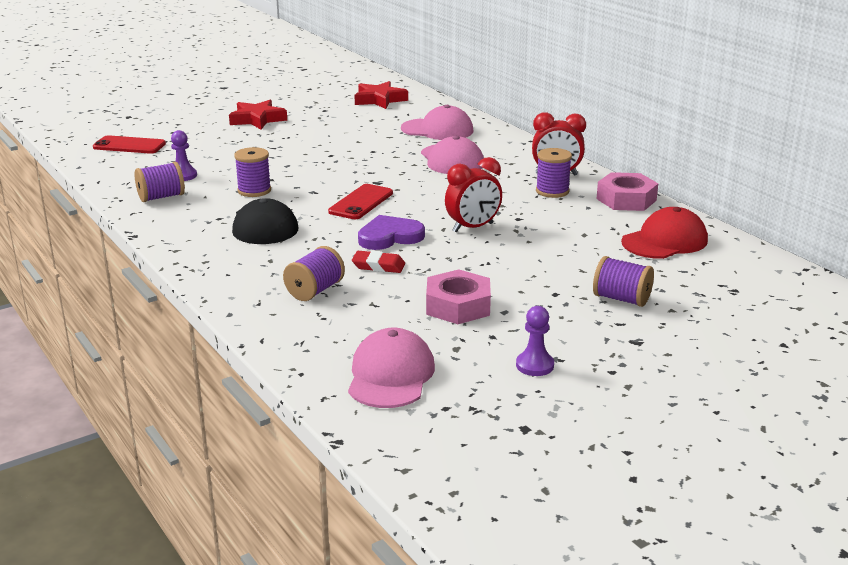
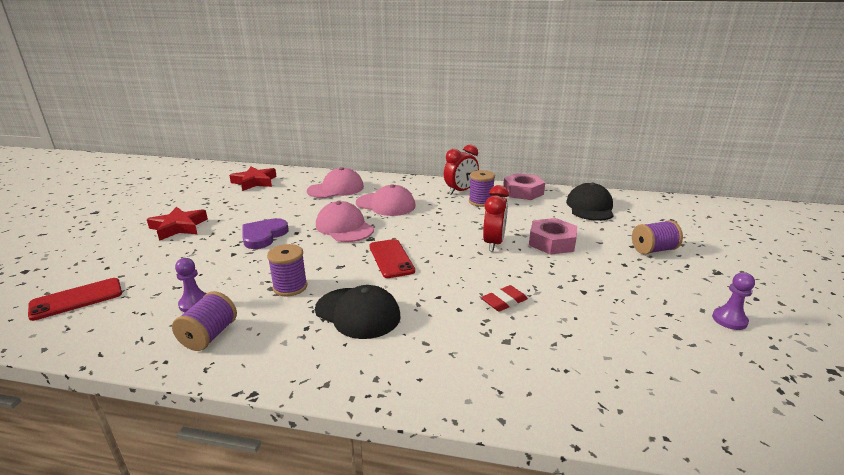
camera: 45 degrees left, 0 degrees up
(315, 291) = (511, 349): purple spool -> none
(389, 237) = (463, 275): purple heart -> purple heart (263, 236)
(390, 375) = (704, 389): pink cap -> pink cap (344, 227)
(458, 306) = (607, 303): pink nut -> pink nut (552, 242)
(665, 241) = (590, 207): red cap -> black cap

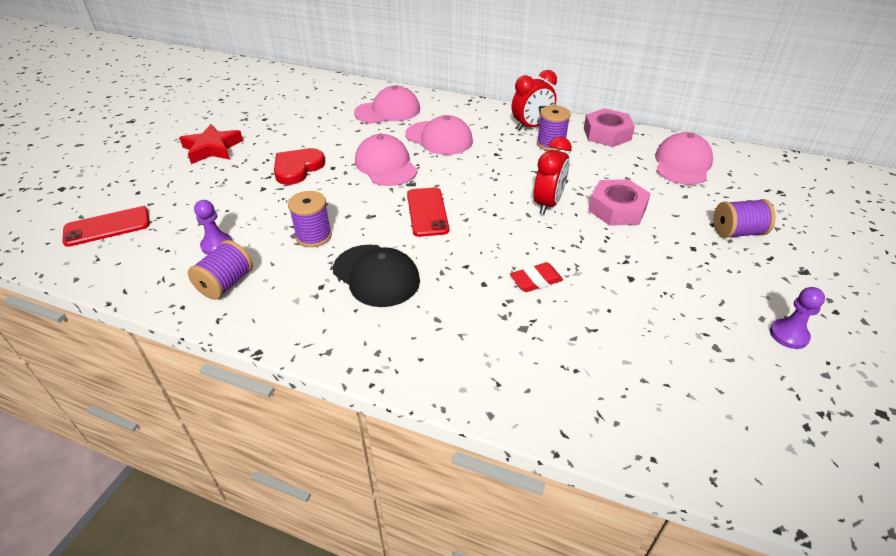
camera: 10 degrees right, 15 degrees up
(255, 182) = (300, 94): red star -> none
(263, 236) = (297, 168): purple heart -> red heart
(590, 207) = (682, 164): black cap -> pink cap

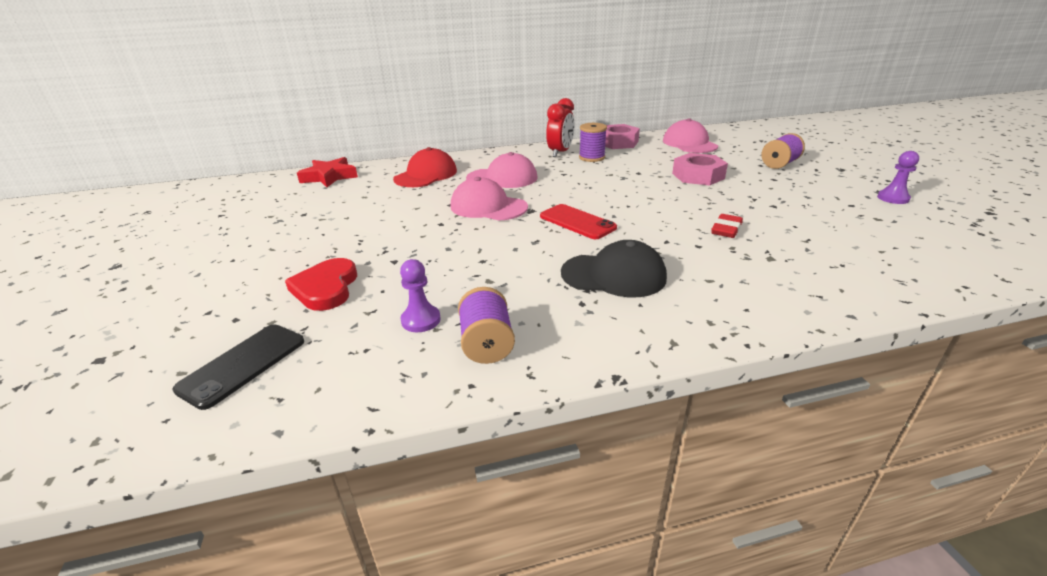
camera: 35 degrees left, 10 degrees down
(107, 227) = (243, 365): red phone -> black phone
(212, 149) = (278, 252): red star -> red star (329, 177)
(297, 168) = (406, 235): red heart -> red heart (326, 288)
(313, 236) = (510, 273): purple spool -> none
(388, 111) = (426, 175): pink cap -> red cap
(548, 204) = (652, 188): red clock -> none

